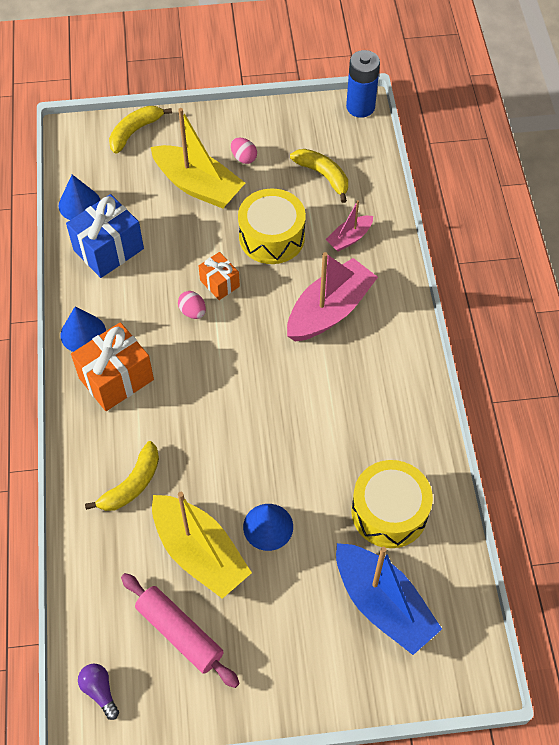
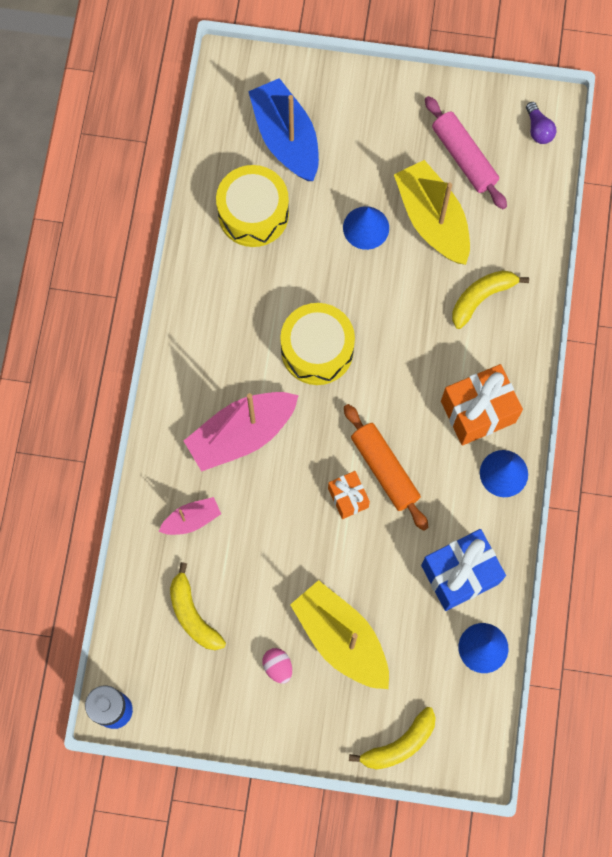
camera: 165 degrees left, 15 degrees up
(193, 312) = (384, 470): pink egg -> orange rolling pin
(272, 237) = (276, 543): yellow drum -> yellow drum (317, 350)

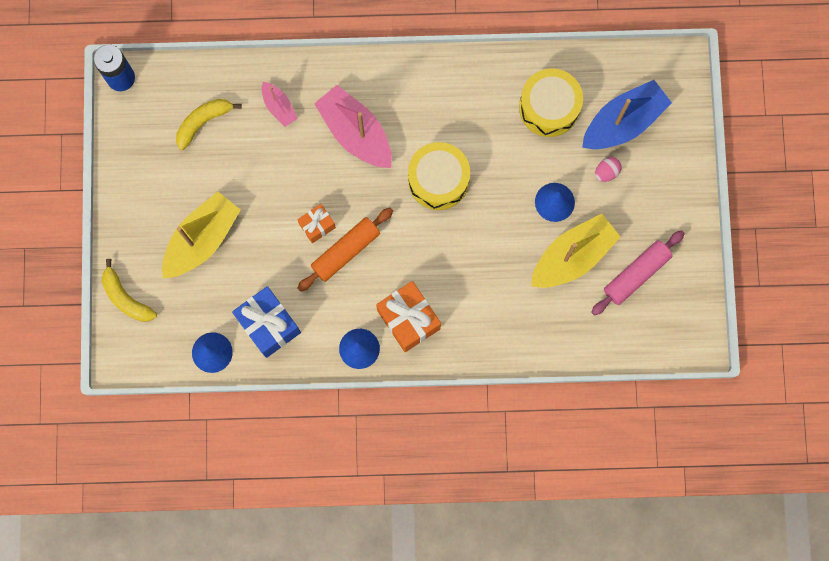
camera: 80 degrees right, 5 degrees up
(278, 667) = (172, 194): pink egg -> pink egg (606, 172)
(481, 298) = (510, 308): yellow banana -> none
(538, 129) = (676, 335): purple light bulb -> none

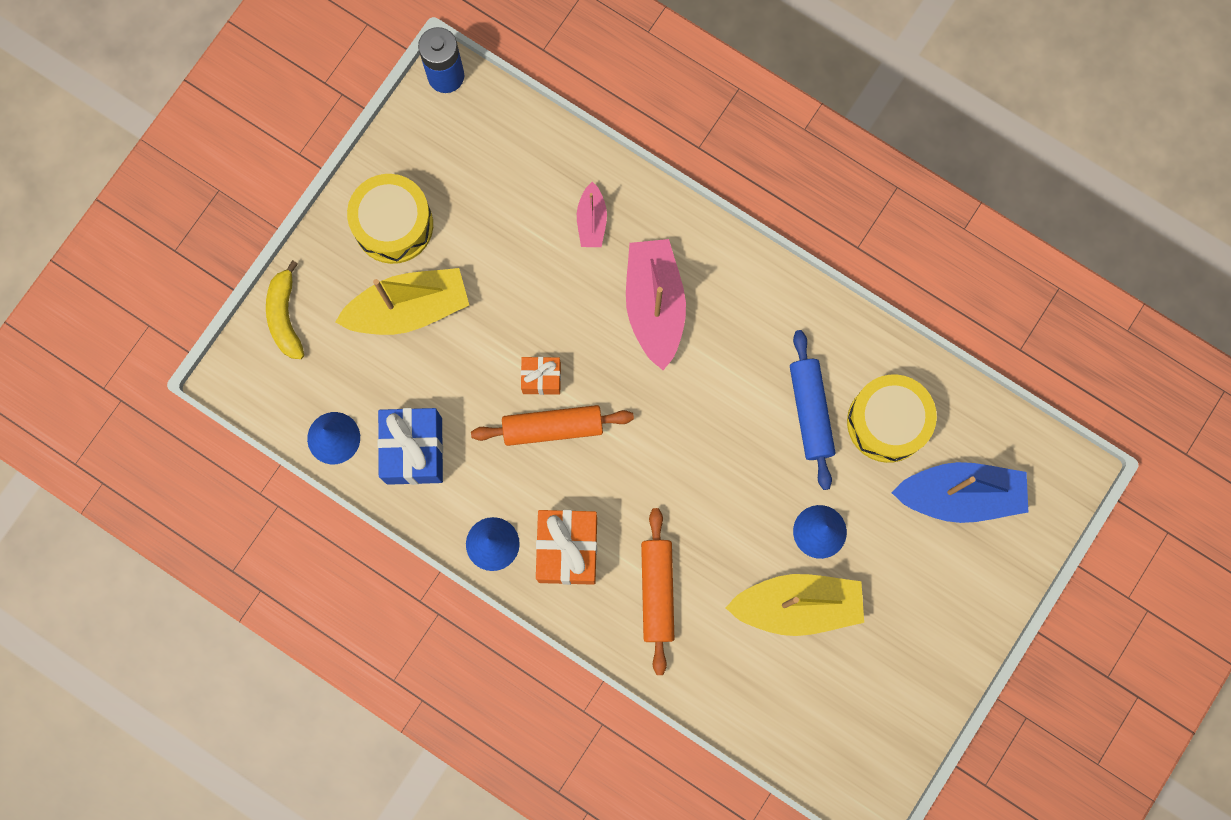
camera: 35 degrees right, 0 degrees up
(203, 122) = (499, 183): yellow banana -> none
(438, 180) = (708, 419): yellow drum -> yellow drum (393, 225)
(482, 307) = (657, 591): none -> orange rolling pin
(498, 133) = (810, 411): none -> blue rolling pin
(606, 172) = (901, 538): pink egg -> none
(636, 274) = (854, 675): pink rolling pin -> none

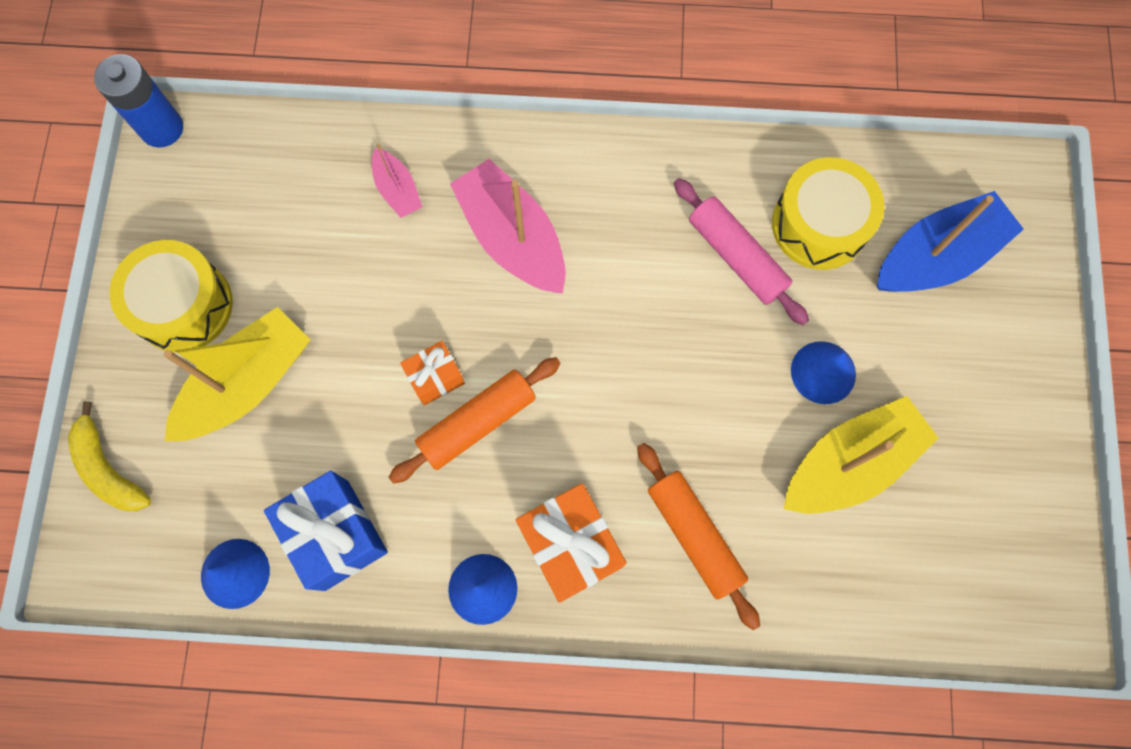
camera: 30 degrees left, 5 degrees down
(810, 411) = (736, 256): blue rolling pin -> pink rolling pin

